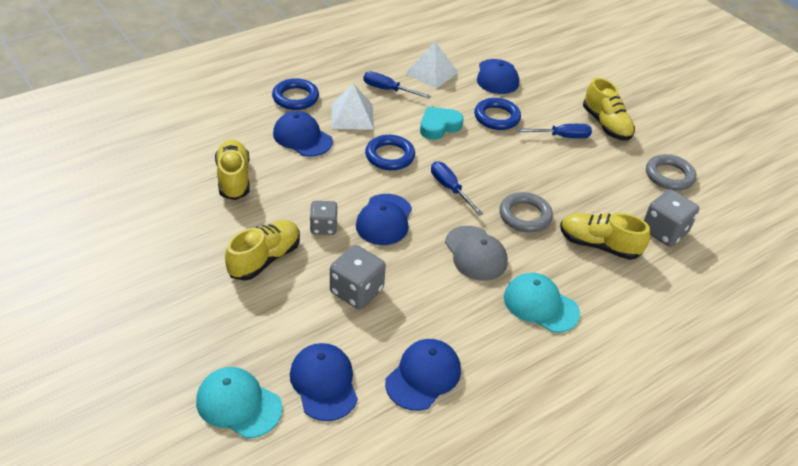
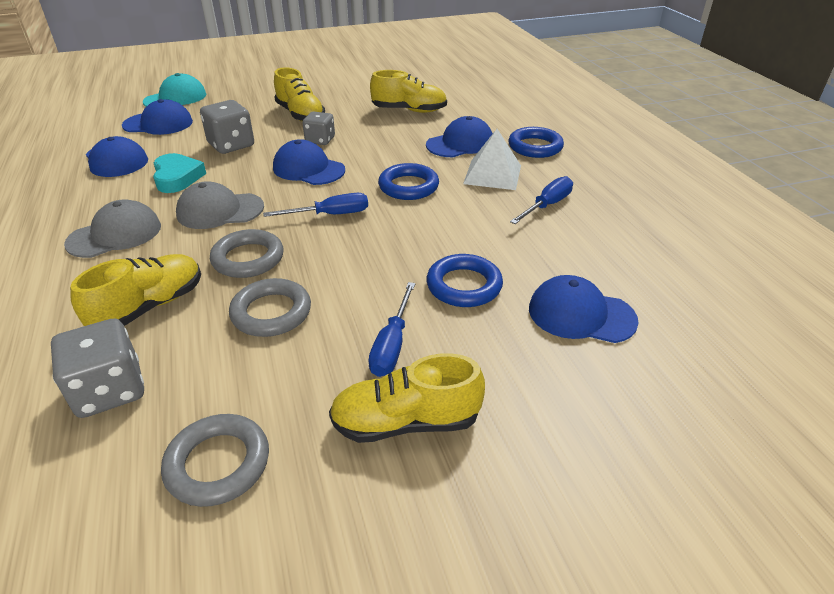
camera: 110 degrees right, 5 degrees down
(431, 72) = (592, 248): white pyramid -> none
(439, 126) = (456, 230): turquoise heart -> turquoise heart (177, 177)
(540, 305) = (115, 235): turquoise cap -> grey cap
(567, 188) = (271, 312): none -> grey ring

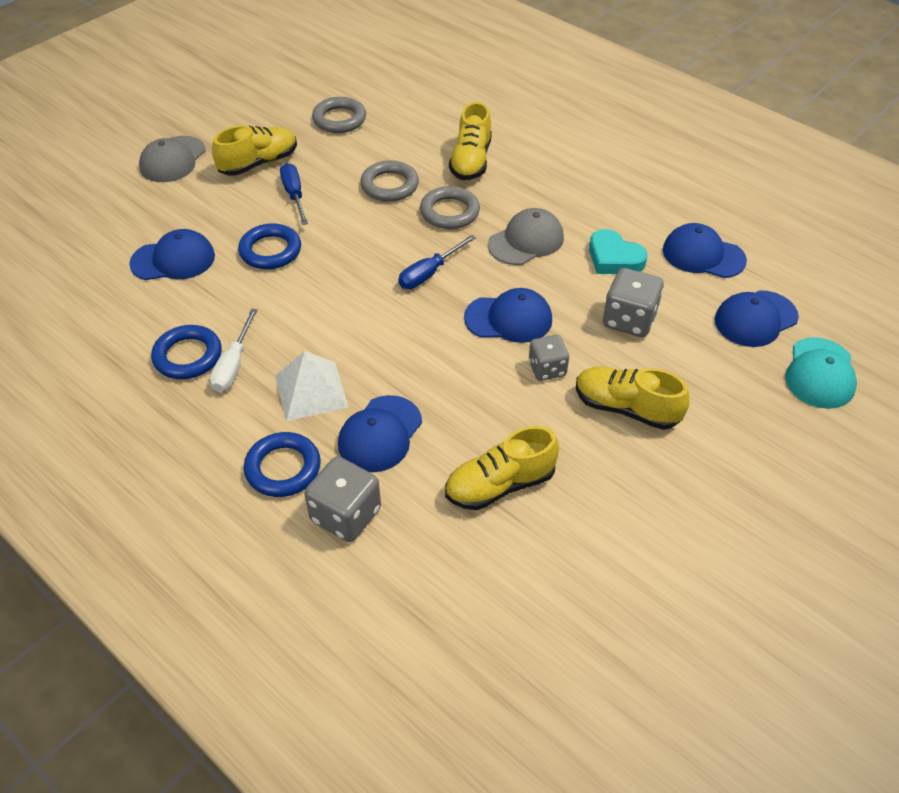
camera: 150 degrees right, 10 degrees up
(109, 390) = (430, 122): grey dice -> grey dice (346, 515)
(115, 235) = (572, 192): grey cap -> grey cap (172, 160)
(408, 186) = (387, 335): blue ring -> blue ring (188, 356)
(547, 205) = (233, 365): blue screwdriver -> white screwdriver

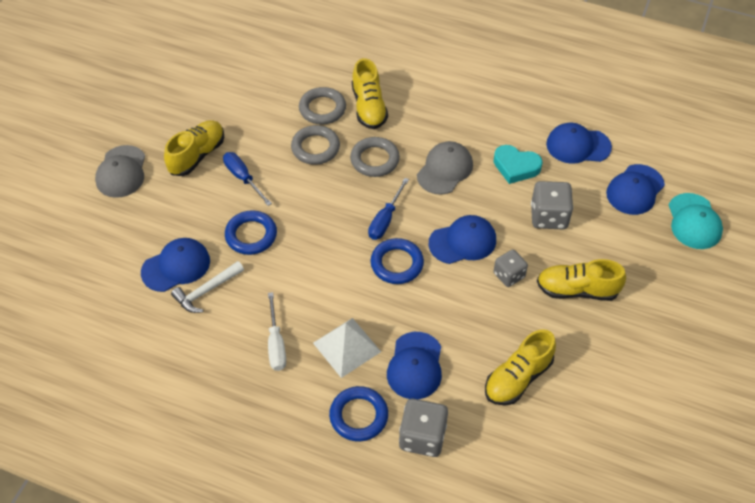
camera: 20 degrees left, 5 degrees up
(188, 356) = (236, 348): blue ring -> blue ring (397, 264)
(190, 292) = (206, 291): none -> white hammer
(339, 119) = (242, 94): grey ring -> grey ring (322, 109)

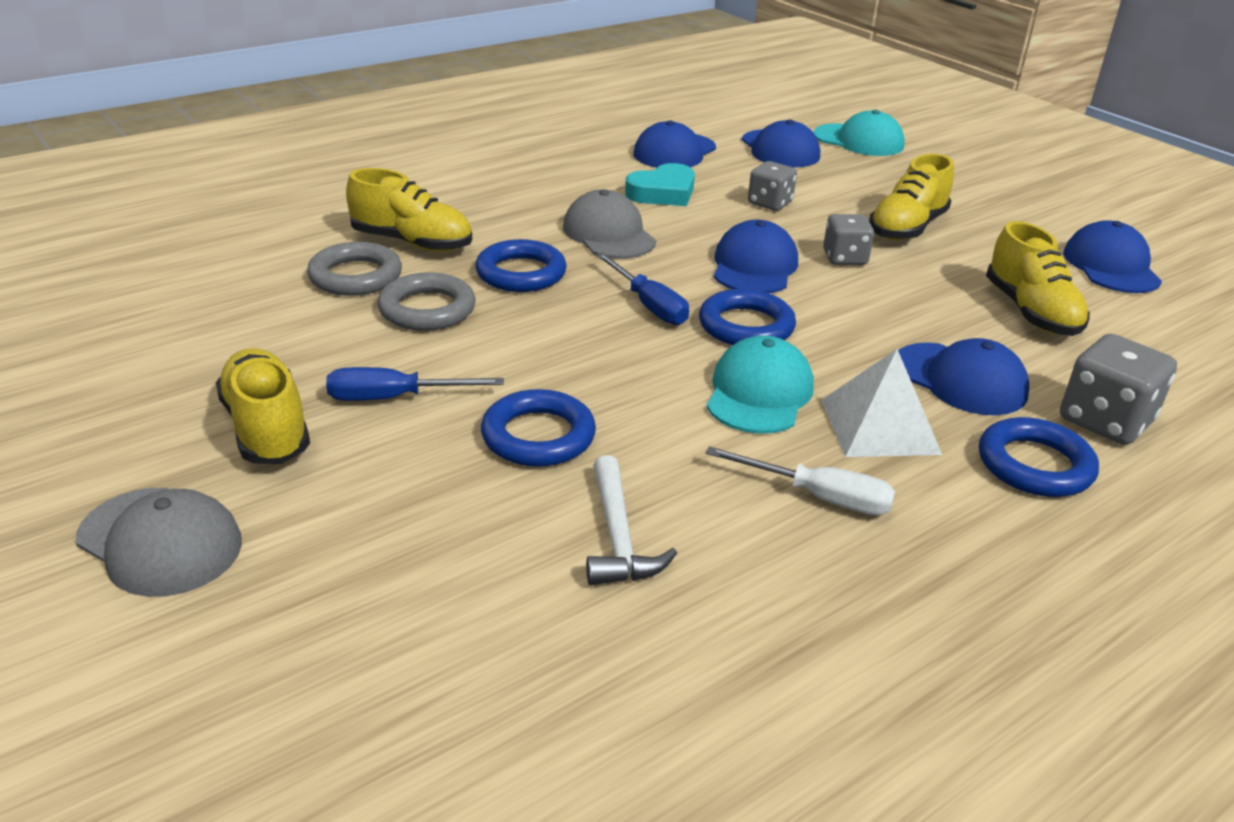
camera: 60 degrees left, 20 degrees down
(176, 266) = (514, 555): blue cap -> blue cap (1111, 266)
(340, 293) = (759, 393): none -> turquoise cap
(374, 160) = (521, 273): grey ring -> blue ring
(548, 217) = (769, 203): grey dice -> grey dice, size x0.66

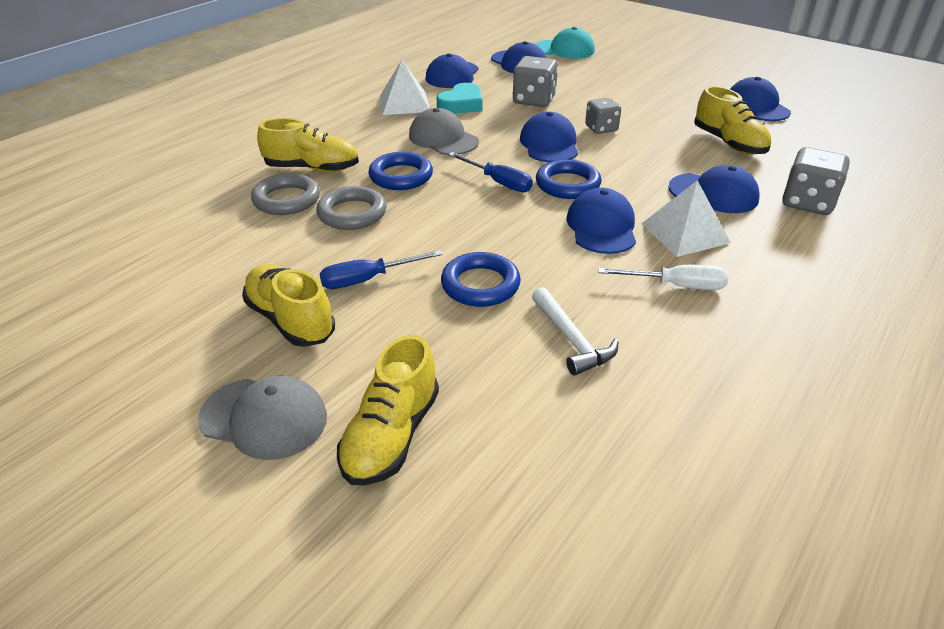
camera: 15 degrees left, 5 degrees up
(585, 179) = (404, 103): none -> white pyramid
(759, 393) = (601, 227): turquoise cap -> blue cap
(769, 203) = (534, 100): grey dice -> grey dice, size x1.52
(907, 228) = (627, 102): yellow shoe -> yellow shoe (391, 435)
(1034, 465) = (785, 238): blue ring -> none

